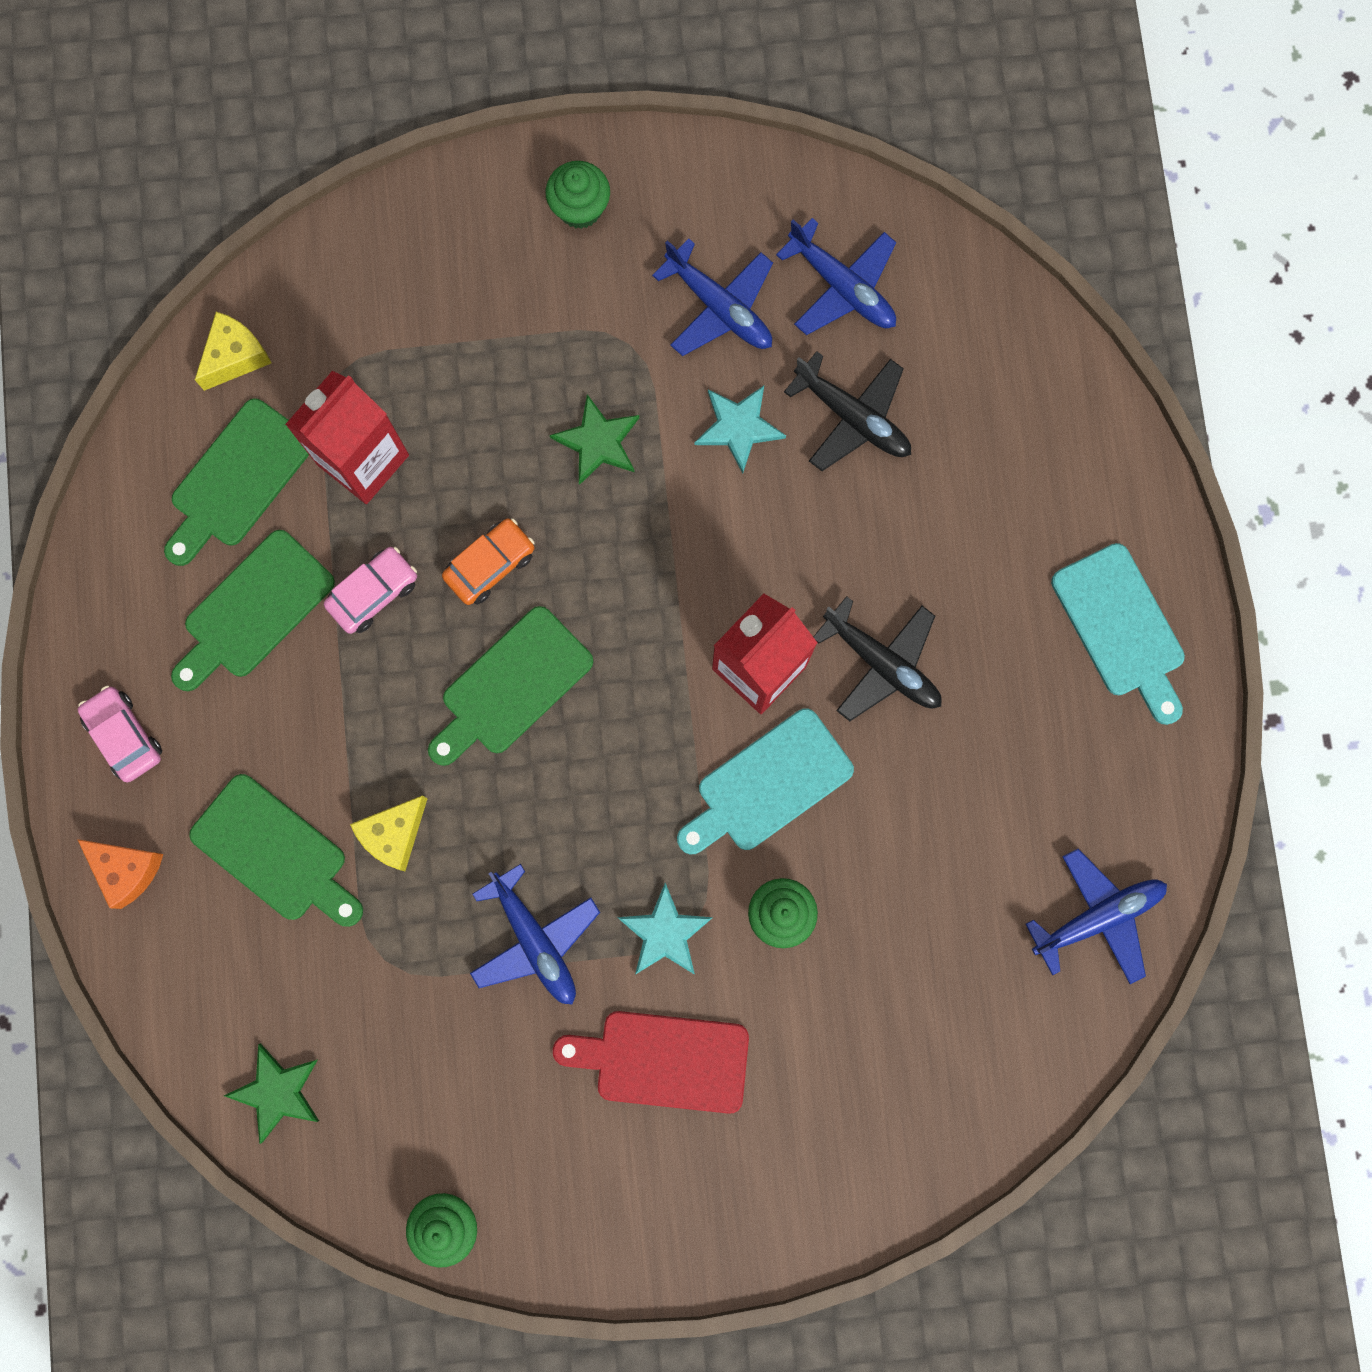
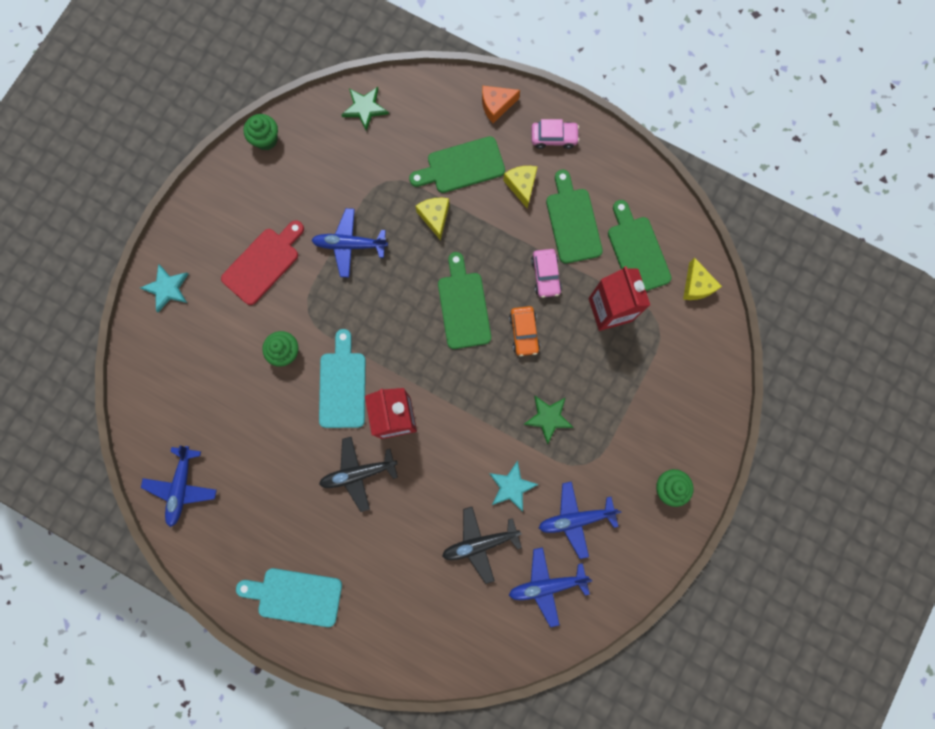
camera: 125 degrees right, 0 degrees up
(245, 731) = (521, 186): none -> yellow cheese
(665, 933) = (313, 299): turquoise star -> turquoise star (167, 288)

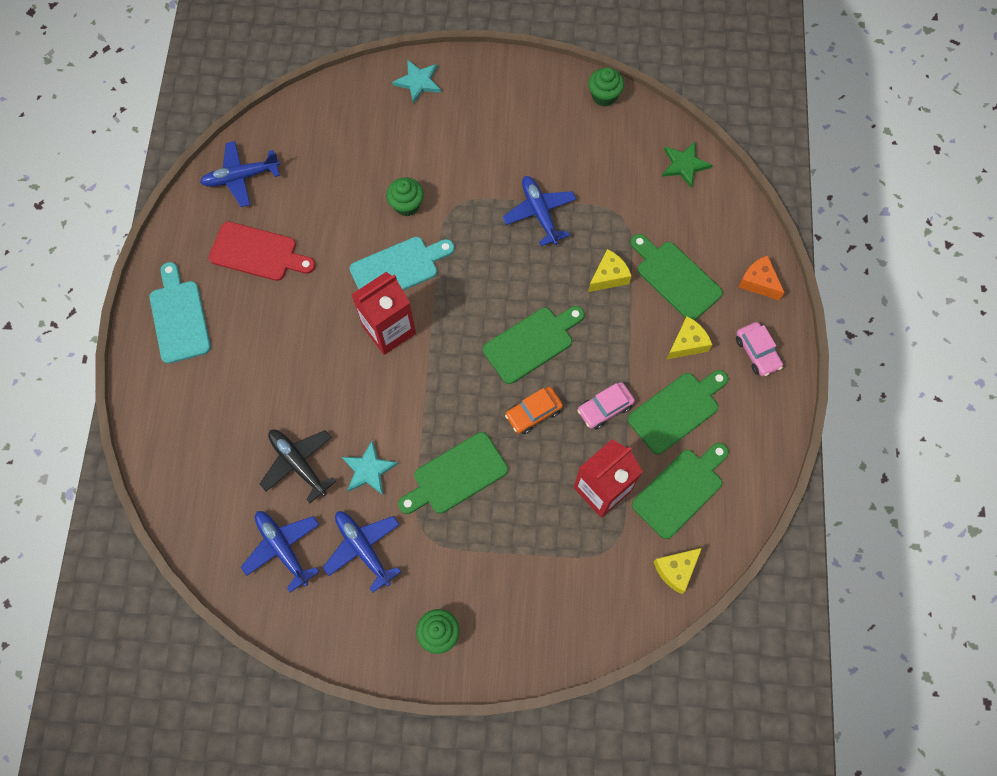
camera: 65 degrees right, 10 degrees down
(263, 263) = (482, 148): red cutting board -> red cutting board (257, 253)
(358, 473) = (319, 320): black plane -> none
(548, 418) = (456, 475): green star -> green cutting board

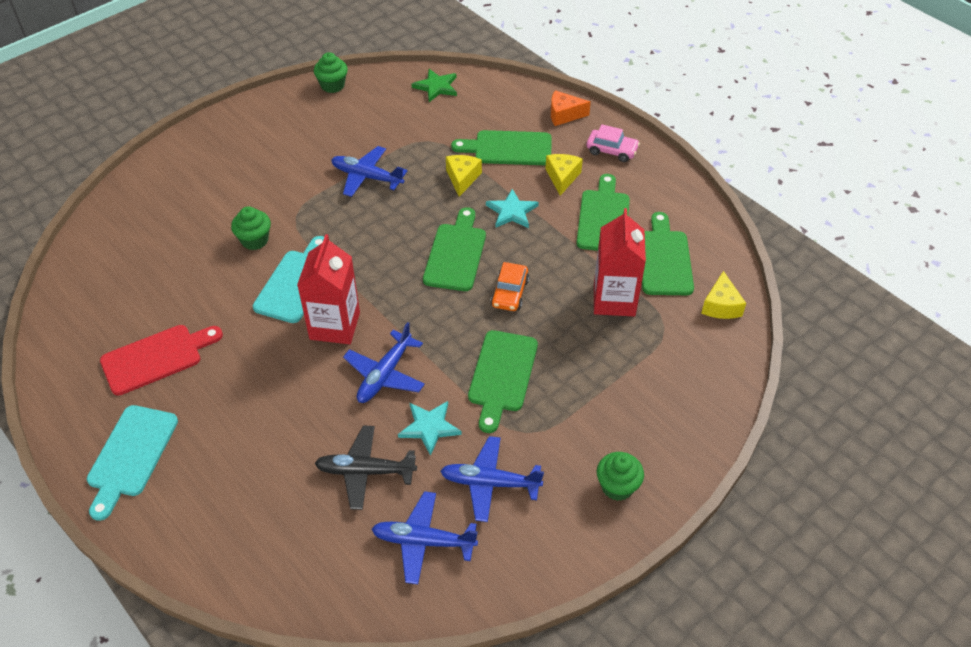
camera: 45 degrees left, 20 degrees down
(179, 317) = (131, 455): turquoise cutting board -> turquoise cutting board turned 105 degrees counterclockwise
(241, 177) = (80, 319): blue plane -> blue plane (384, 375)
(418, 82) = (174, 163): turquoise star -> turquoise star (512, 211)
(605, 408) = (555, 252): pink car -> none

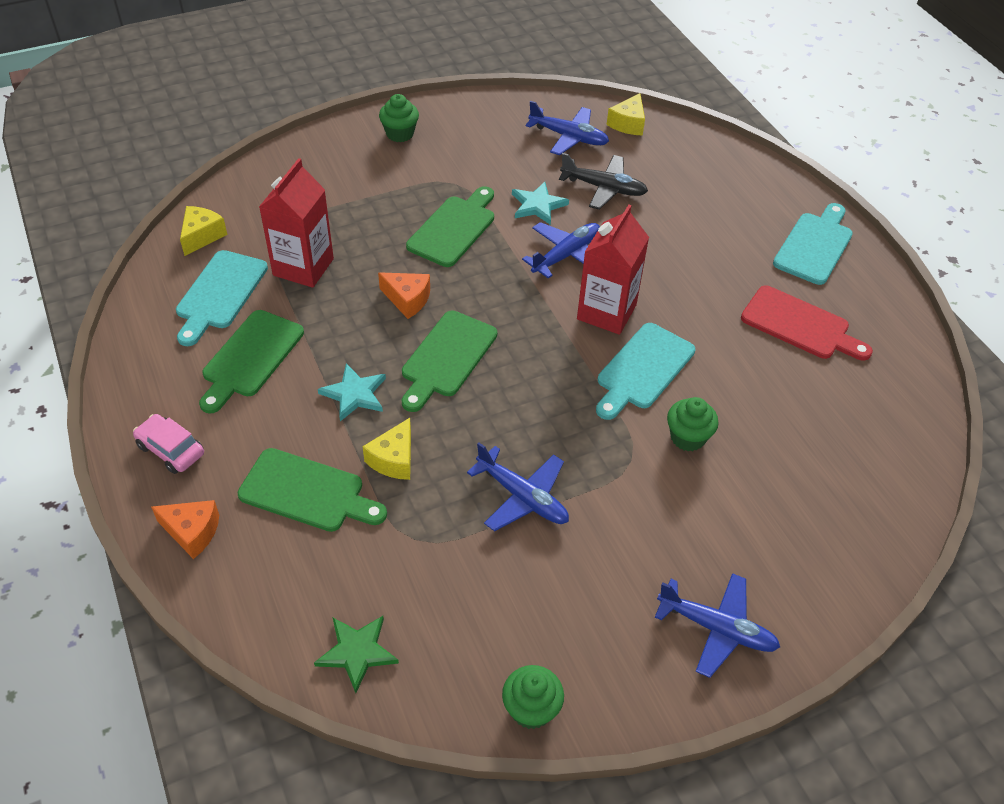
camera: 165 degrees left, 0 degrees up
(156, 358) = (800, 325): red cutting board -> red cutting board turned 135 degrees counterclockwise
(489, 483) = (501, 158): blue plane -> blue plane (717, 629)
(510, 293) = (407, 300): orange car -> orange cheese
(562, 177) = (263, 426): yellow cheese -> yellow cheese (628, 124)
(664, 259) = (220, 294): green cutting board -> turquoise cutting board

